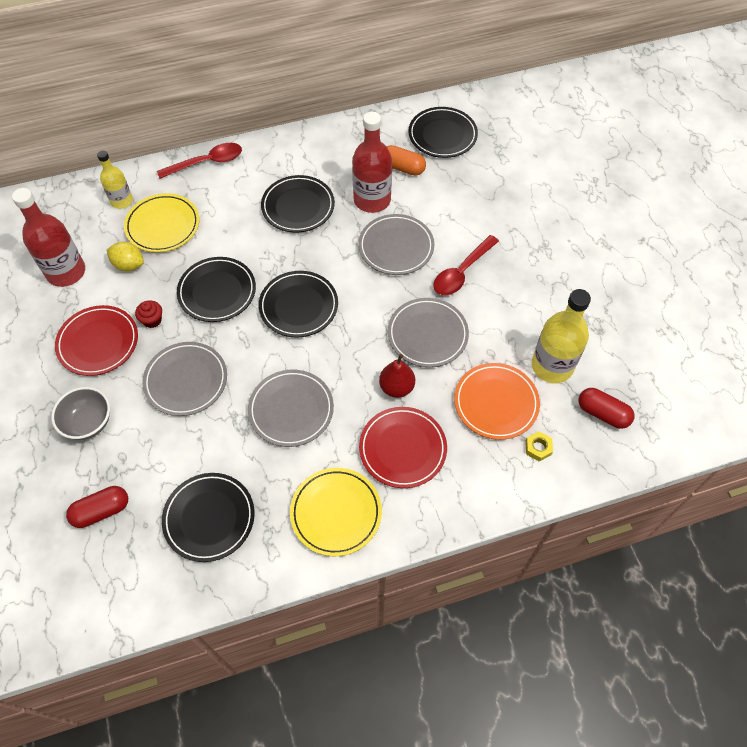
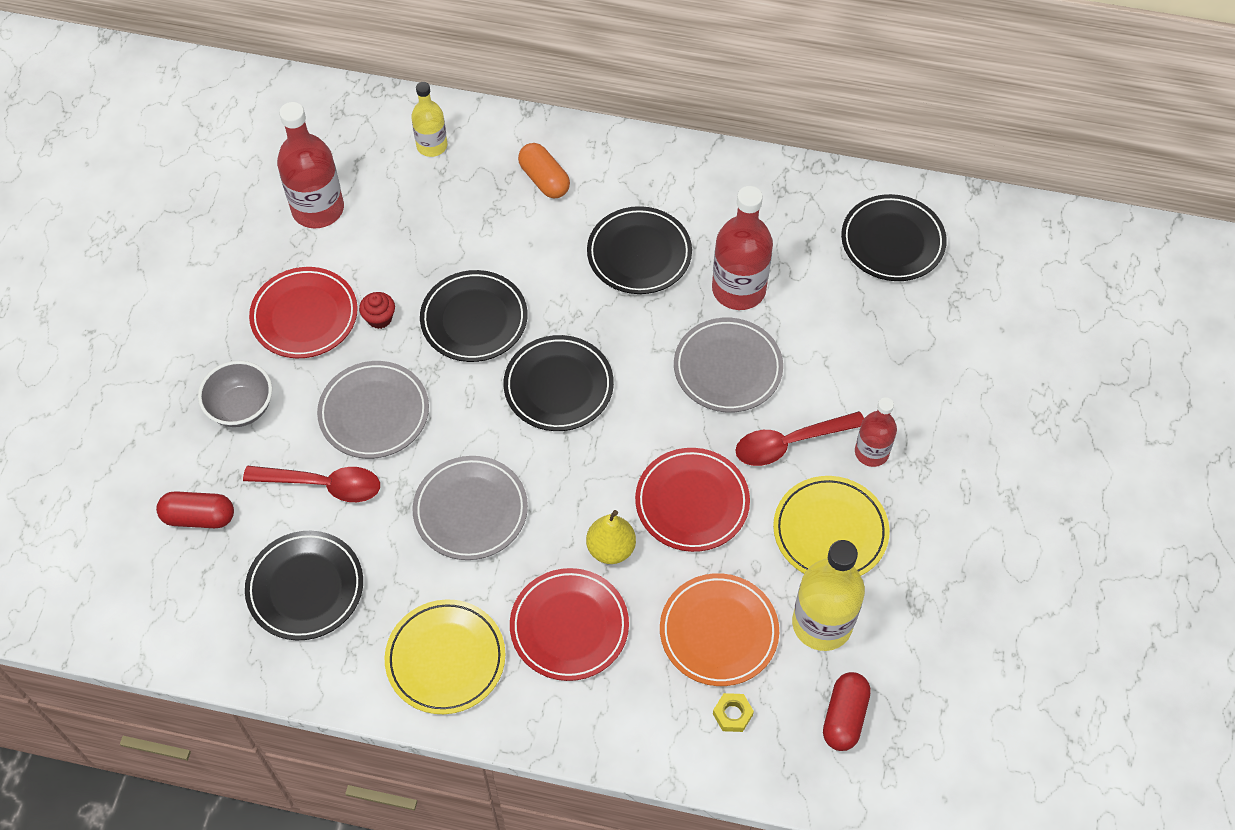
camera: 30 degrees right, 0 degrees up
(129, 265) = (393, 234): yellow lemon -> none
(163, 226) = (461, 202): yellow plate -> yellow plate (830, 531)
(206, 162) = (563, 140): red spoon -> red spoon (322, 485)
(396, 387) = (611, 548): red pear -> yellow pear
(402, 168) = (808, 263): orange capsule -> orange capsule (544, 180)
(427, 334) = (692, 502): grey plate -> red plate
(511, 255) = (871, 452): none -> red bottle
(602, 413) = (844, 717): red capsule -> red capsule turned 45 degrees clockwise

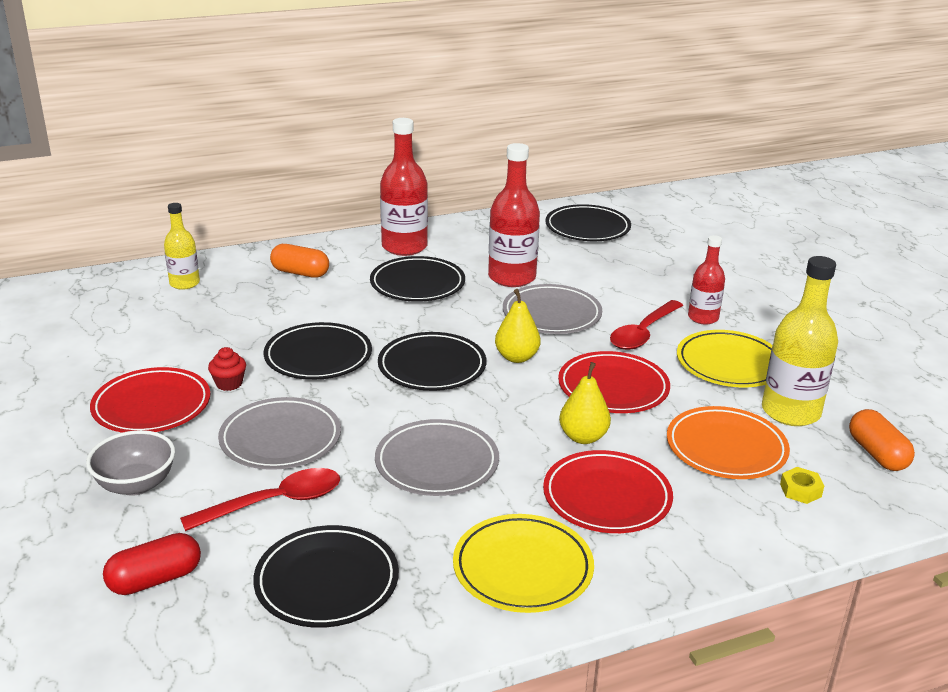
camera: 35 degrees left, 30 degrees down
(318, 209) = (107, 344): red bottle -> red bottle (404, 247)
(642, 414) = (516, 357): none -> yellow pear
(844, 717) = (877, 454): red capsule -> orange capsule

